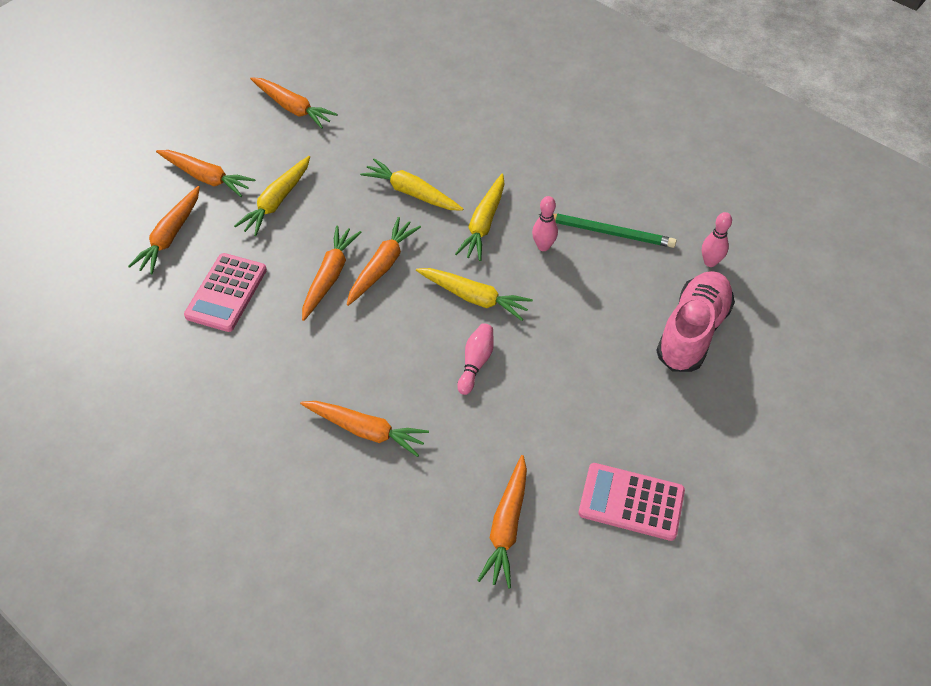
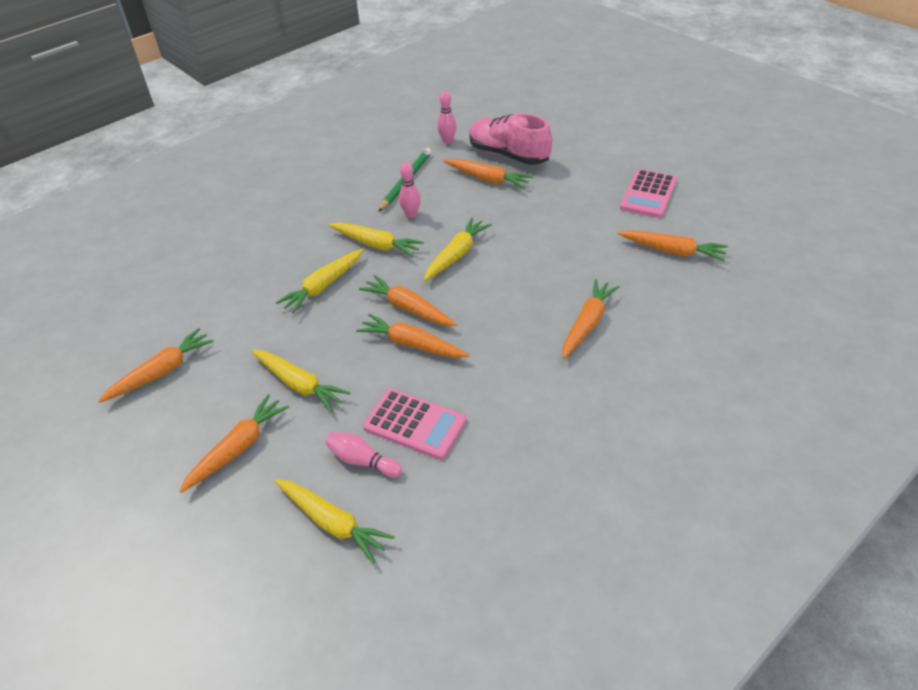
camera: 80 degrees left, 10 degrees down
(126, 253) = (332, 523): none -> yellow carrot
(170, 236) = (319, 479): orange carrot -> orange carrot (487, 179)
(476, 363) = (524, 258): pink bowling pin -> pink bowling pin (362, 461)

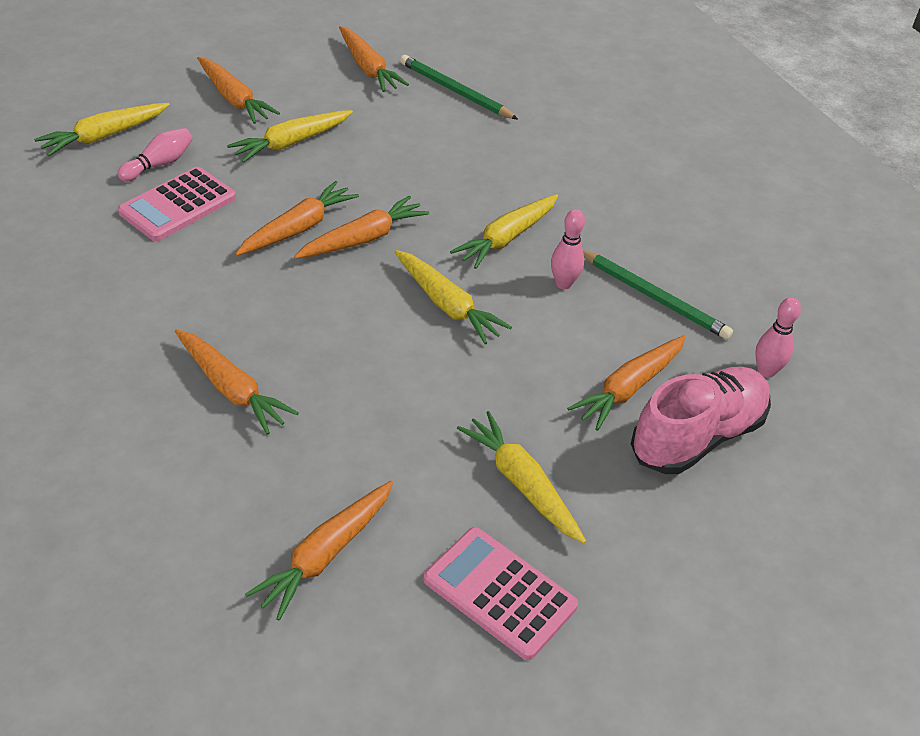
camera: 100 degrees right, 0 degrees up
(190, 310) = (455, 91): none -> green pencil
(323, 286) = (444, 182): yellow carrot -> yellow carrot (521, 483)

